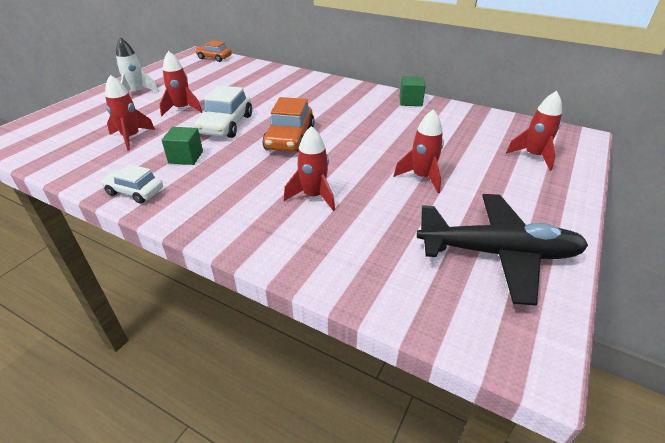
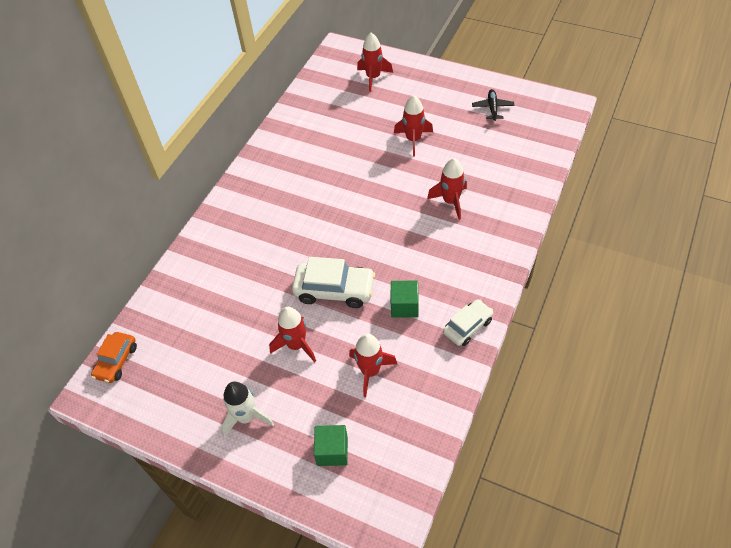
camera: 90 degrees left, 15 degrees up
(135, 192) = (467, 326): white car -> white car turned 150 degrees counterclockwise
(290, 138) = (359, 231): orange car -> none
(410, 101) = (273, 145): green cube -> green cube (332, 451)
(498, 253) = (492, 108): black plane -> black plane, size x0.44

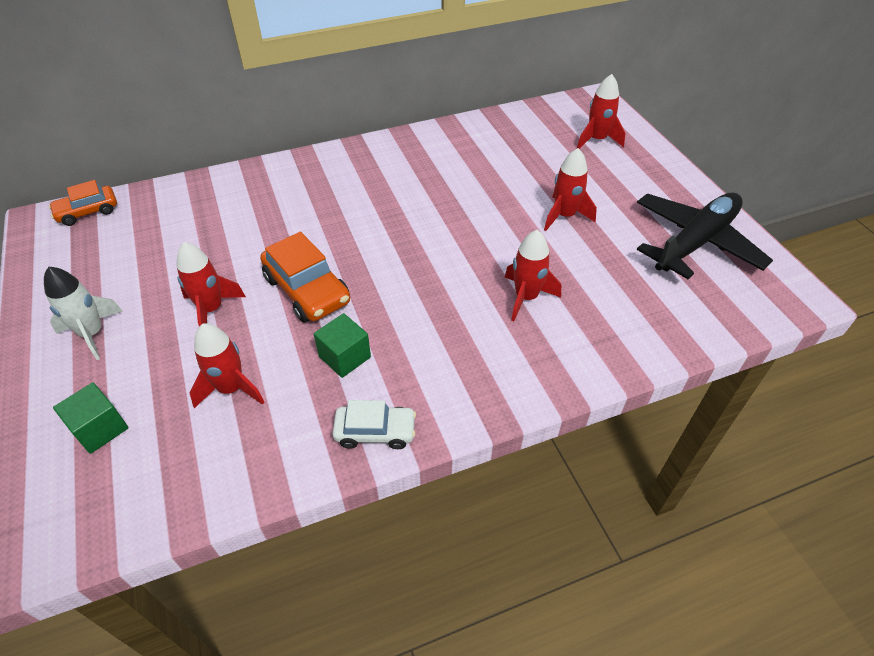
camera: 40 degrees right, 5 degrees down
(334, 290) = (307, 290): white car -> orange car
(492, 108) = (695, 242): black plane -> black plane, size x2.29

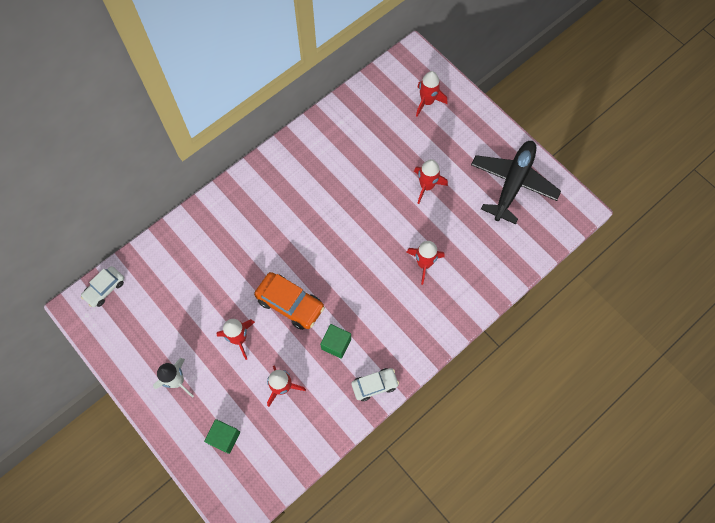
camera: 20 degrees left, 20 degrees up
(88, 212) = (105, 289): orange car -> white car

